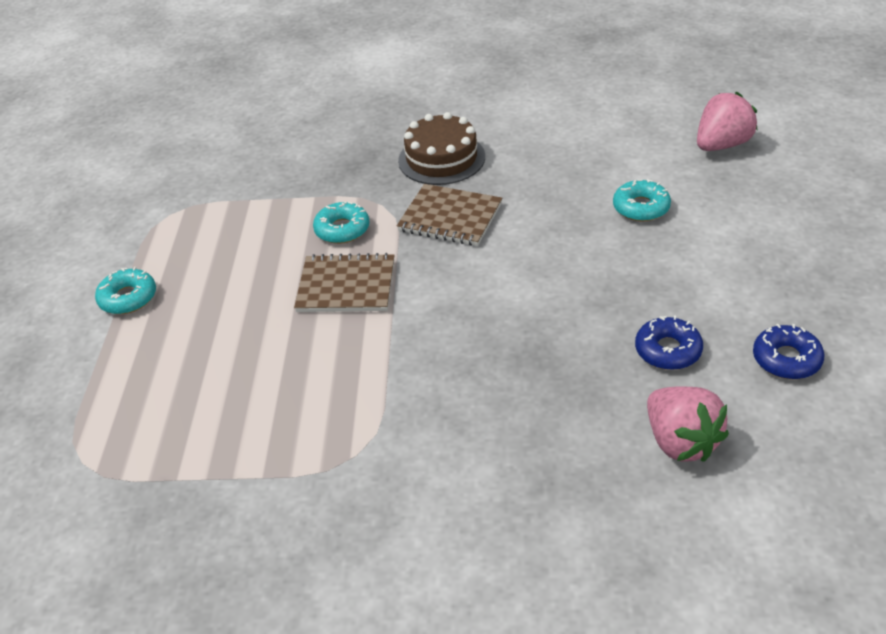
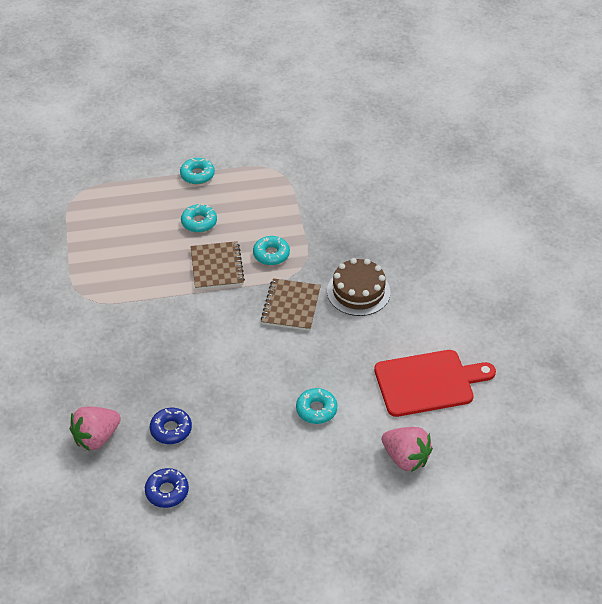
camera: 75 degrees right, 5 degrees up
(239, 301) = (199, 222): none -> turquoise donut
(606, 119) = (428, 382): none -> red cutting board

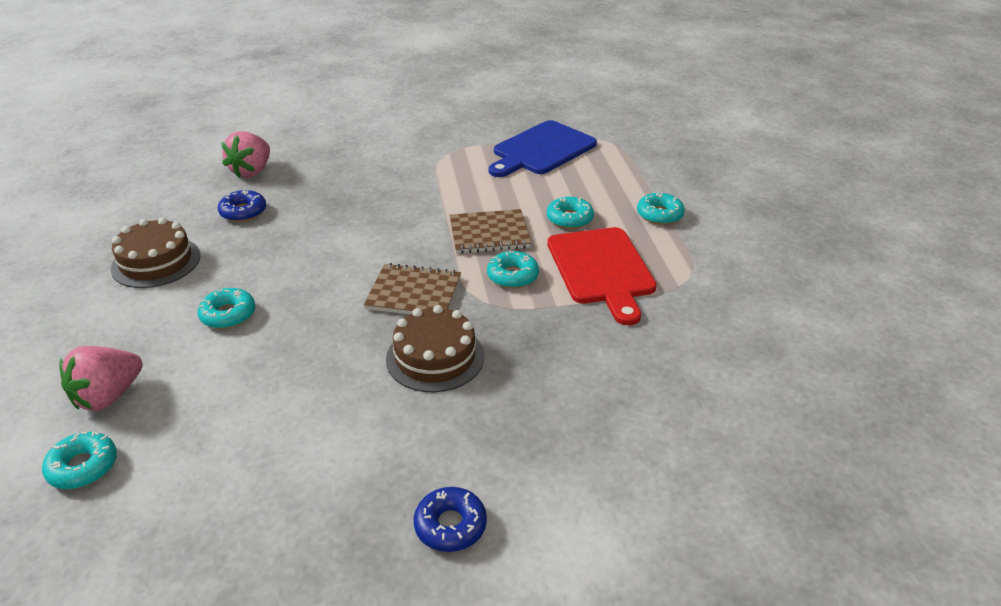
camera: 90 degrees right, 10 degrees down
(87, 234) = (541, 150): none -> blue cutting board
(96, 437) = (252, 171): pink strawberry -> pink strawberry turned 120 degrees counterclockwise
(167, 491) = (163, 213): blue donut -> blue donut (450, 525)
(246, 474) = (156, 262): none -> brown cake
(428, 382) = (234, 428): red cutting board -> red cutting board (601, 269)
(467, 452) = (83, 467): none -> turquoise donut

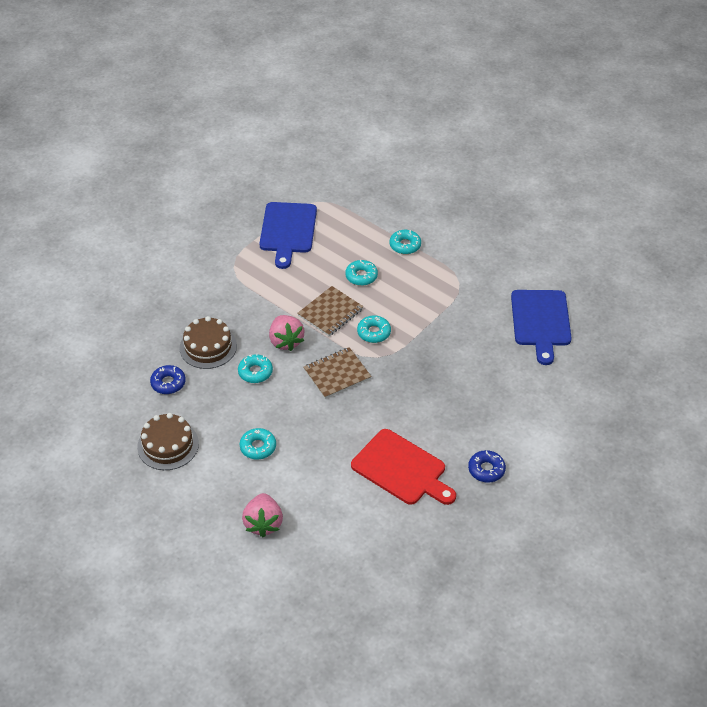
camera: 40 degrees left, 10 degrees up
(83, 467) = (303, 556): turquoise donut -> turquoise donut (255, 372)
(252, 171) = (127, 352): pink strawberry -> pink strawberry (286, 341)
(435, 357) = (391, 402): brown cake -> brown cake (208, 347)
(601, 269) = (413, 301): red cutting board -> red cutting board (401, 469)
(762, 379) = (540, 321): none -> blue cutting board

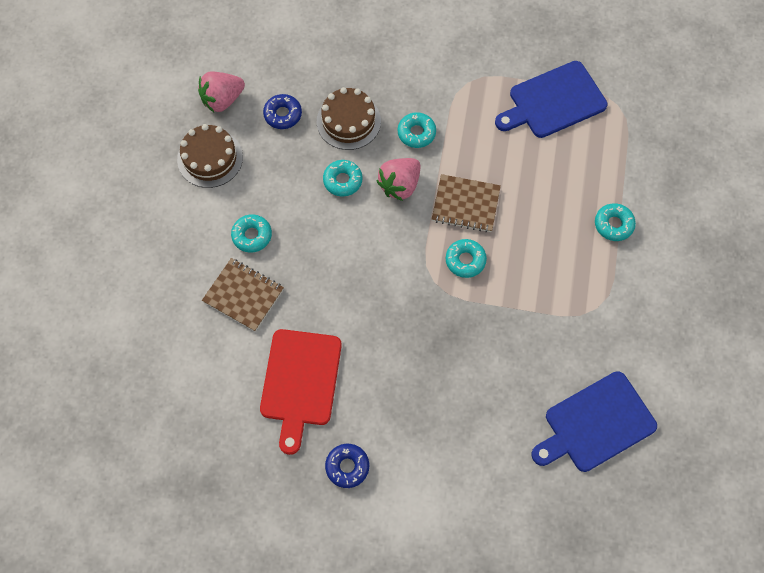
camera: 60 degrees right, 20 degrees up
(263, 523) = (165, 291): pink strawberry -> pink strawberry (222, 100)
(337, 374) = (386, 256): brown notebook -> brown notebook (243, 295)
(361, 276) = (537, 206): turquoise donut -> turquoise donut (416, 133)

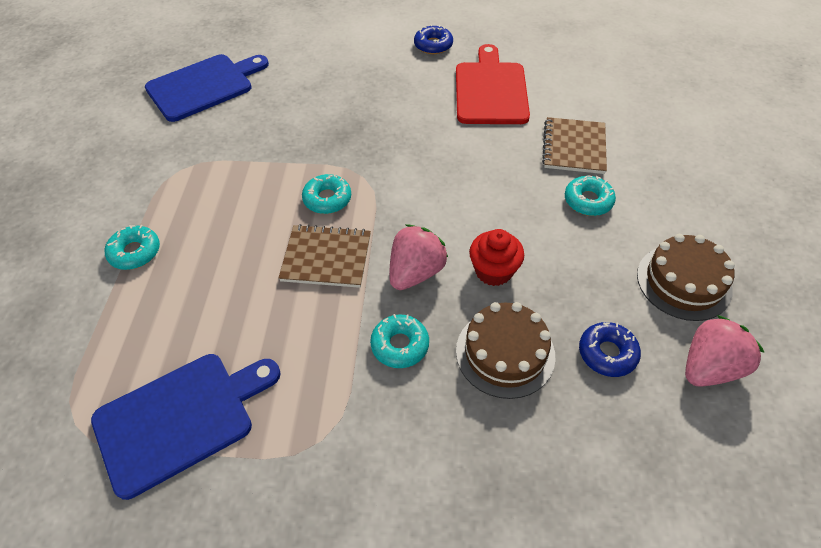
camera: 175 degrees right, 15 degrees down
(243, 295) = (574, 147): brown notebook -> brown notebook turned 75 degrees clockwise
(342, 180) = (493, 271): turquoise donut -> red cupcake

